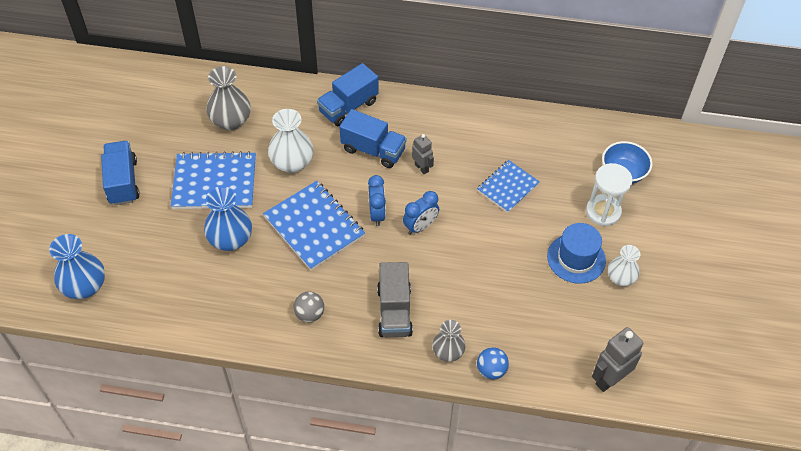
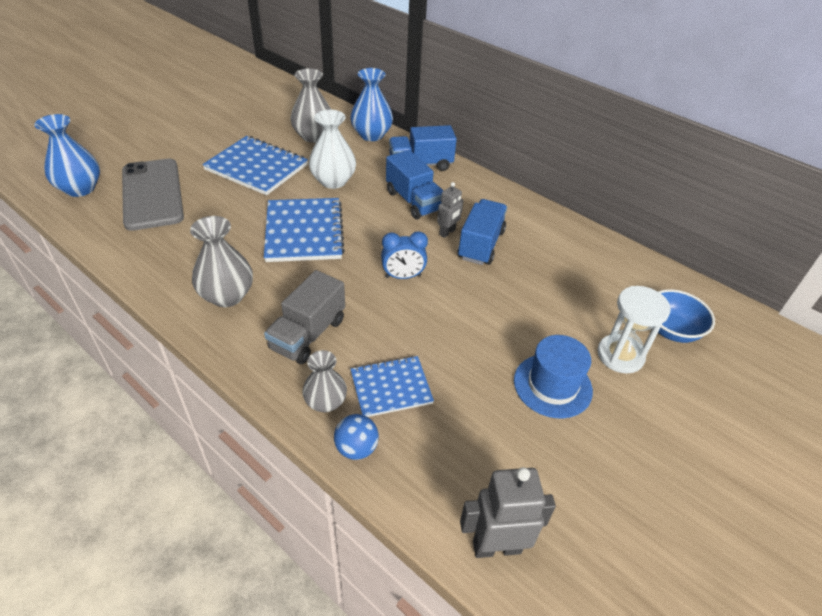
camera: 30 degrees right, 10 degrees down
(123, 182) = (190, 139): blue truck -> blue truck (480, 245)
(154, 258) = (152, 194): none -> grey phone
(230, 239) = (224, 209): blue vase -> blue vase (371, 135)
(309, 314) = (227, 296): grey ball -> grey vase
(377, 214) = (370, 248): blue clock -> none
(422, 168) = (447, 232): grey robot -> grey robot turned 45 degrees clockwise
(507, 187) = (523, 285): blue notebook -> blue notebook (391, 387)
(620, 278) = (595, 434): white vase -> none

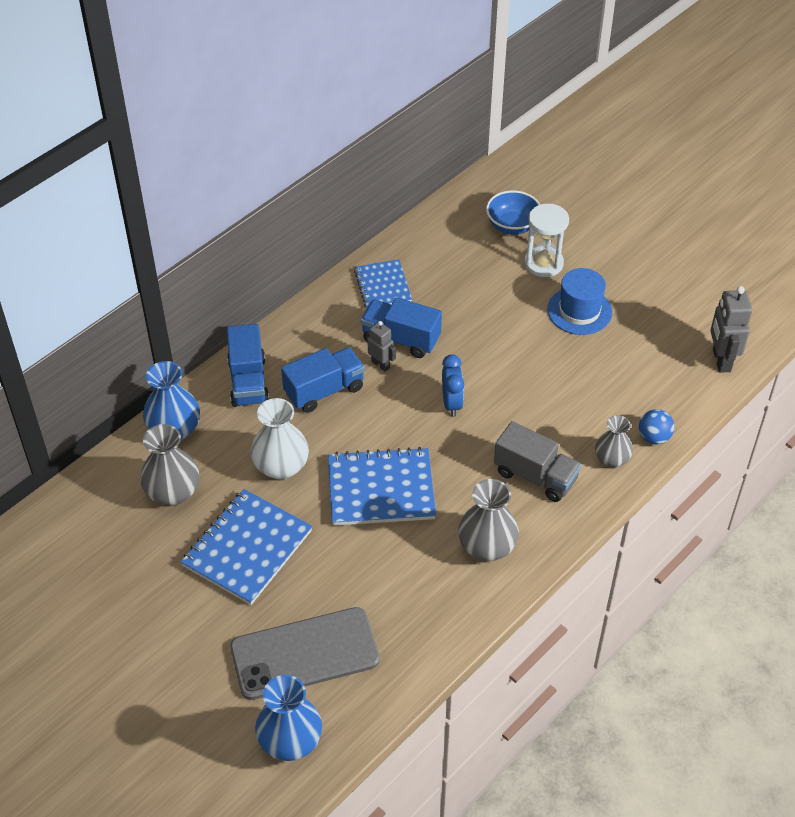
camera: 85 degrees left, 5 degrees up
(391, 387) = (592, 415): blue notebook -> blue notebook (382, 286)

